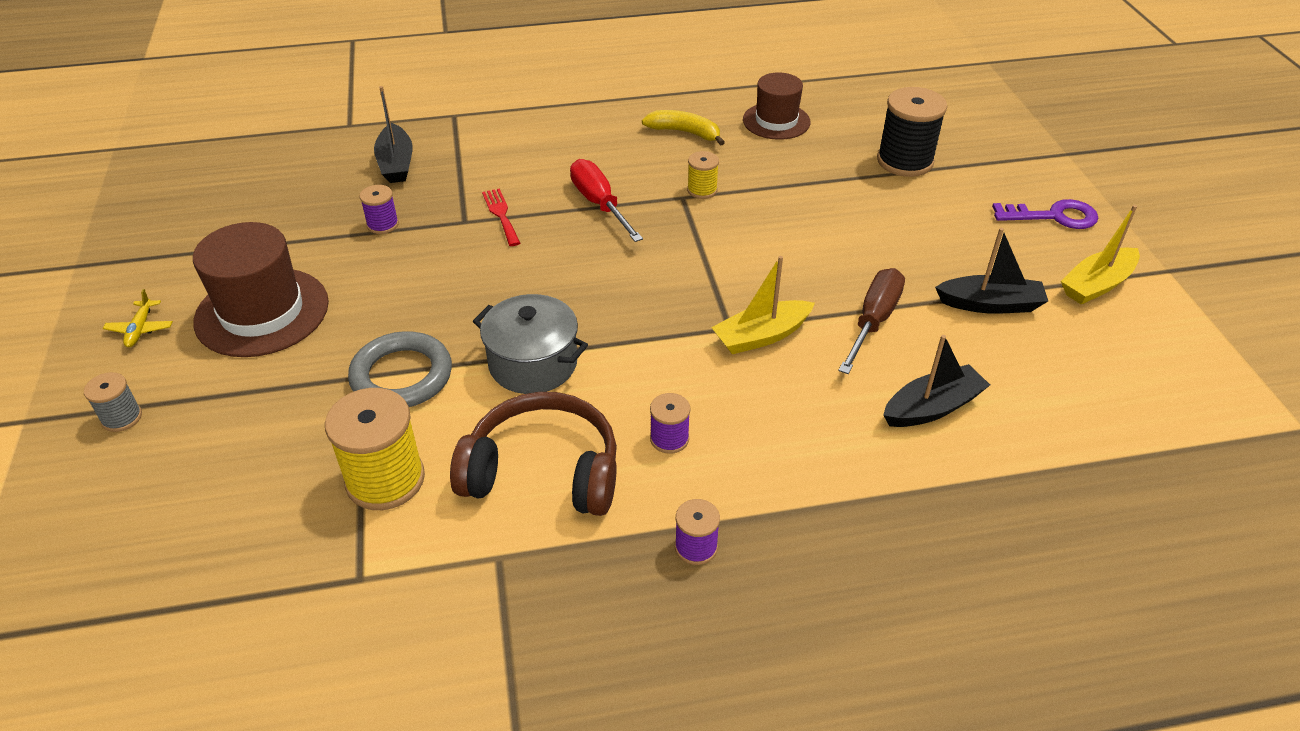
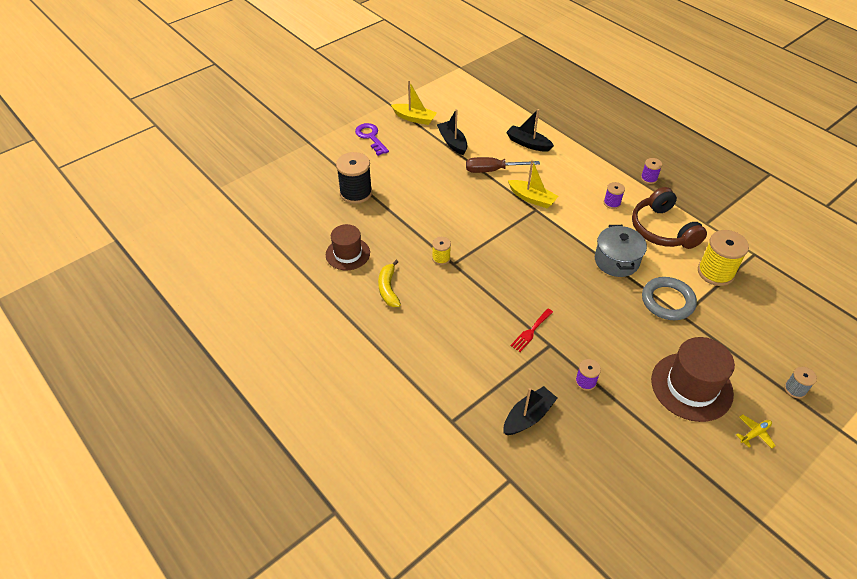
camera: 120 degrees left, 5 degrees up
(599, 204) = (487, 294): red screwdriver -> none

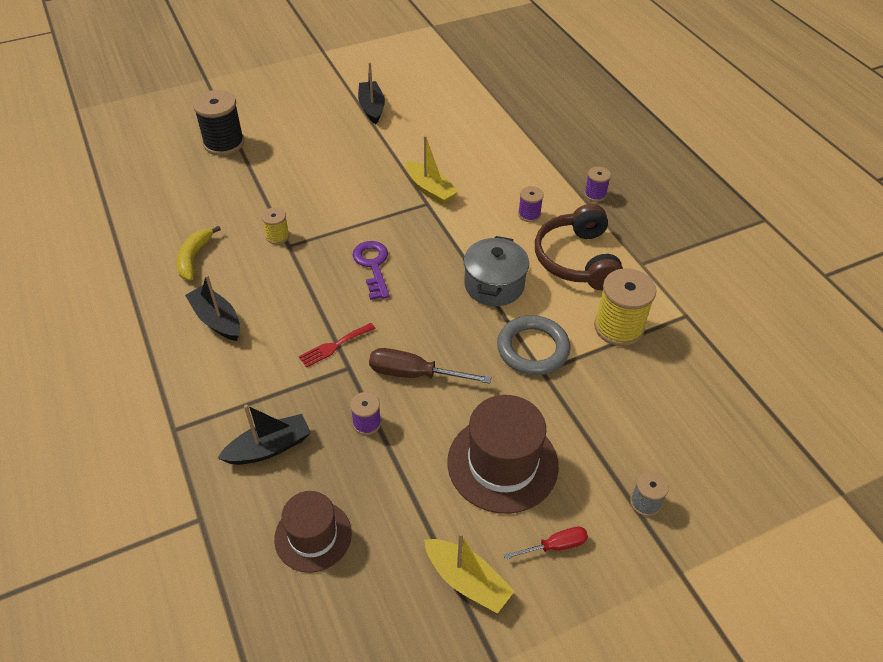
camera: 15 degrees right, 0 degrees up
(347, 254) = (172, 209): brown hat -> brown hat (313, 536)
(371, 137) = (279, 85): purple key -> purple key (373, 266)
(414, 118) = (343, 73): yellow boat -> yellow boat (467, 581)
(492, 170) = (401, 148): brown screwdriver -> brown screwdriver (414, 374)
(528, 143) = (463, 125): black boat -> black boat (217, 320)
(755, 433) = (555, 546): yellow plane -> red screwdriver

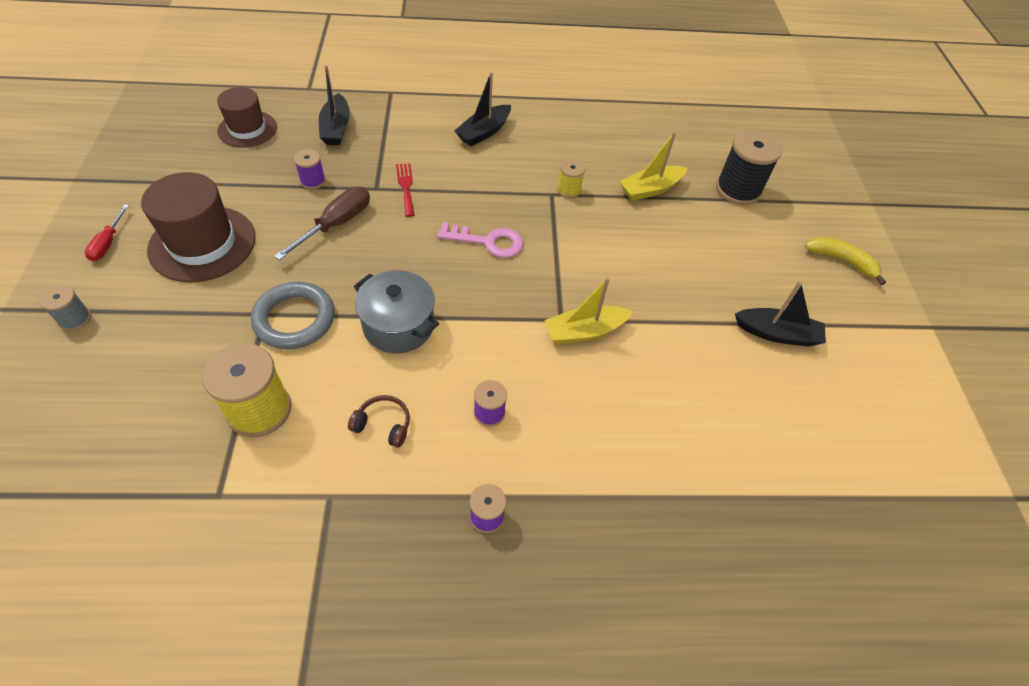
camera: 110 degrees right, 5 degrees up
(194, 258) = (567, 135): yellow banana -> yellow banana (841, 260)
(217, 320) = (484, 132): black boat -> black boat turned 150 degrees clockwise
(373, 266) = (488, 242): purple key -> pink key
(467, 581) = (138, 187): yellow boat -> yellow boat (650, 189)
(577, 259) = (383, 425): brown headphones -> brown headphones, size x0.45

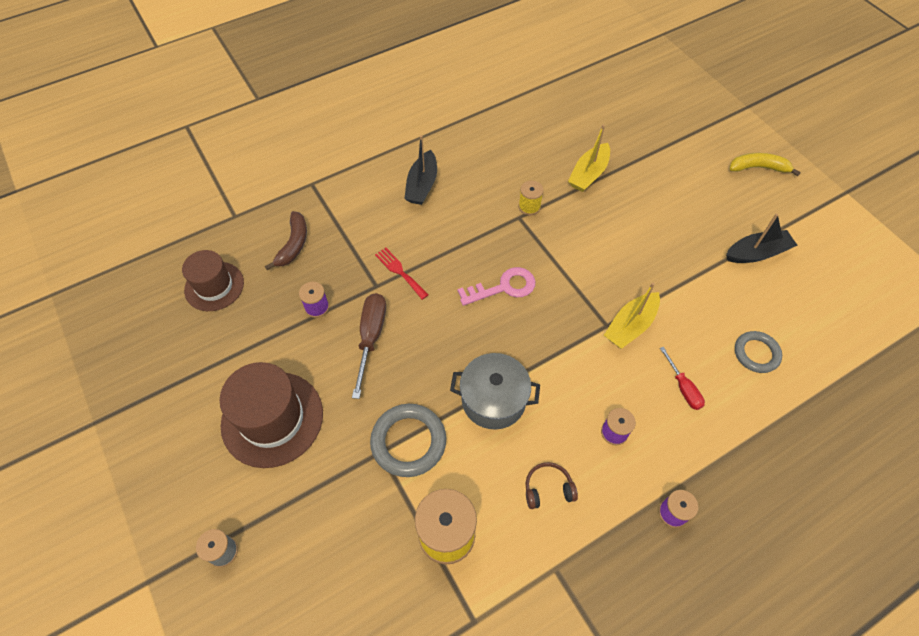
camera: 25 degrees left, 5 degrees up
(108, 243) = (186, 466): red screwdriver -> red screwdriver (683, 388)
(336, 128) = (294, 244): black boat -> brown banana
(701, 422) = (756, 353): none -> grey ring
(738, 190) = (650, 142): black spool -> none

